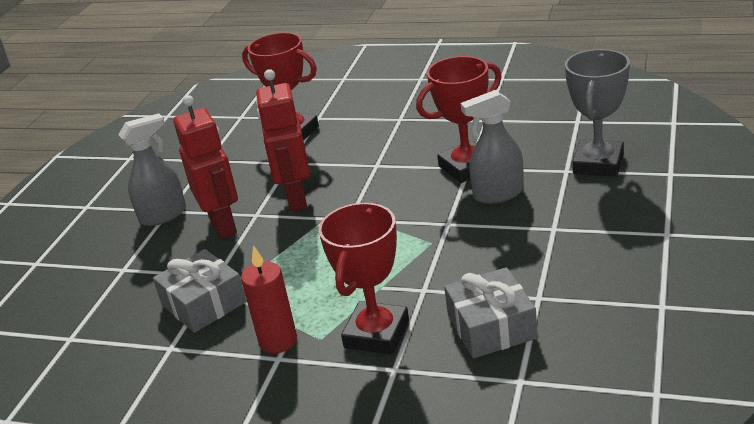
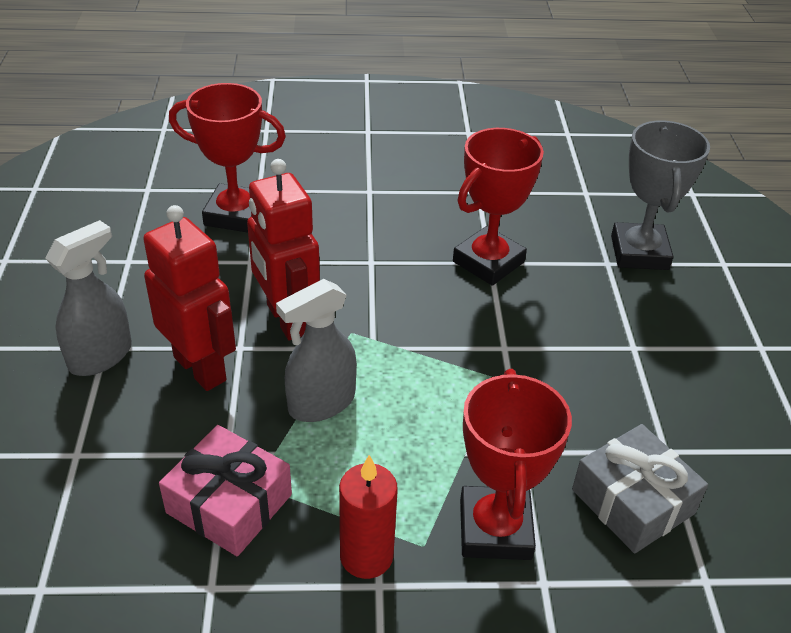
camera: 25 degrees left, 10 degrees up
(204, 303) = (229, 503): grey gift -> pink gift
(498, 194) = (544, 300): grey spray bottle -> grey spray bottle (321, 403)

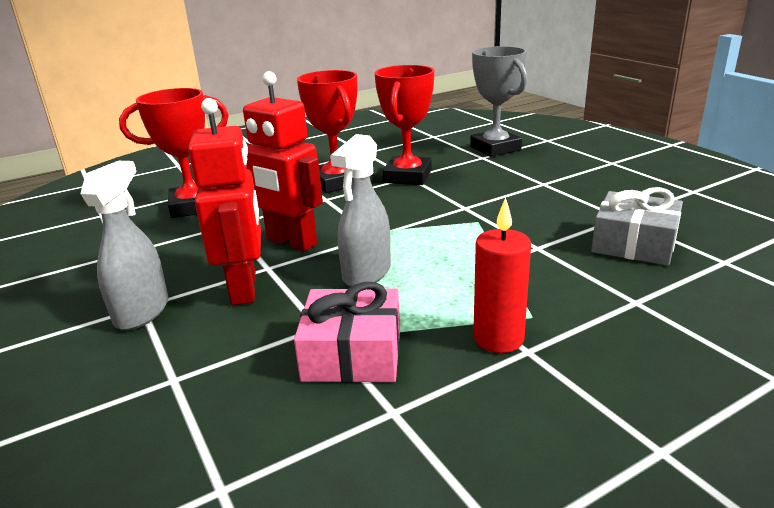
camera: 25 degrees left, 15 degrees down
(200, 368) = (244, 288): red robot -> red robot turned 60 degrees clockwise
(495, 529) = (569, 288): red trophy -> red trophy (336, 182)

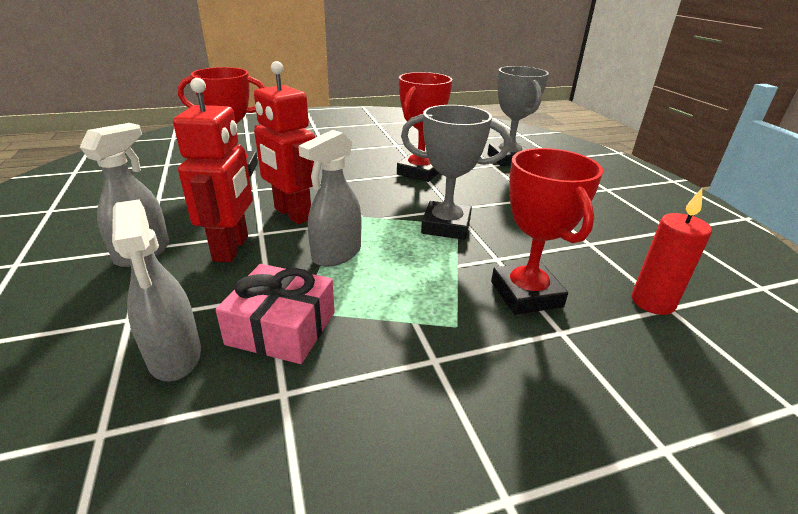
camera: 10 degrees right, 5 degrees up
(253, 403) = (175, 356): none -> grey spray bottle
(336, 182) = (359, 167): red trophy -> red trophy (526, 294)
(467, 225) = (446, 226): none -> grey trophy
(498, 338) = (414, 342): red candle -> red candle (652, 302)
(634, 244) = (588, 272): grey gift -> none

